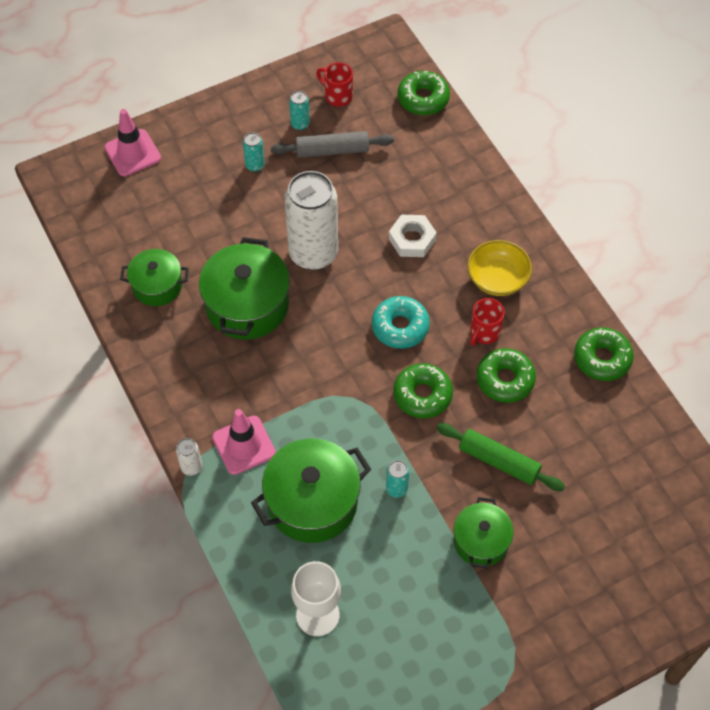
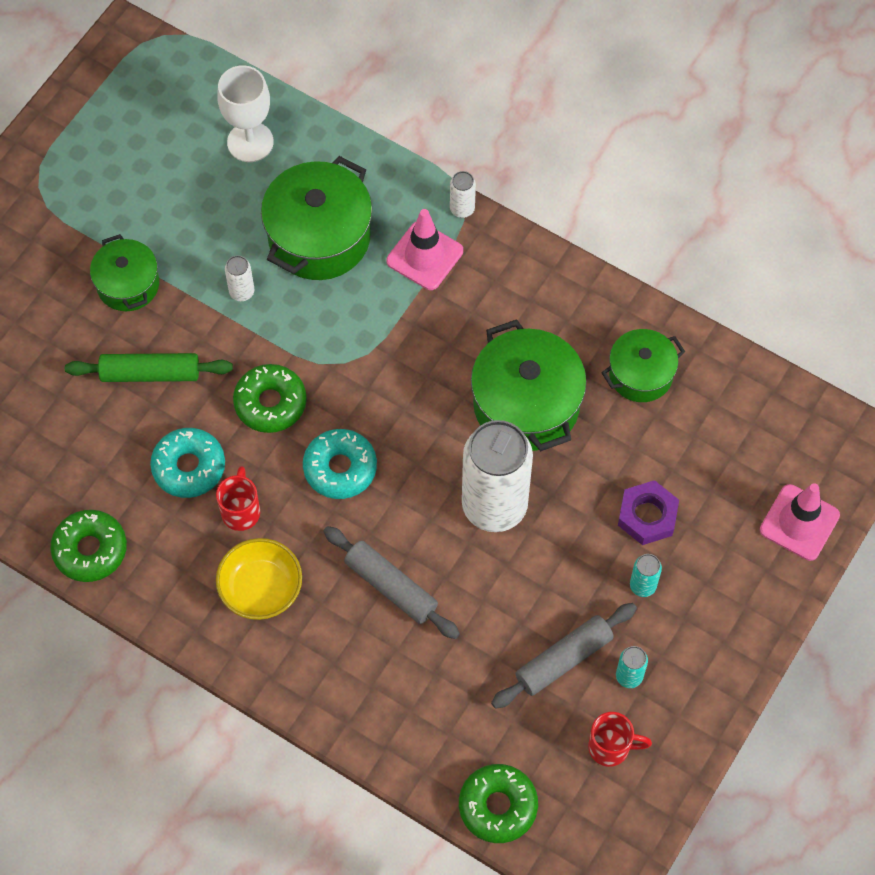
camera: 150 degrees right, 5 degrees up
(221, 201) = (647, 516): none -> purple nut
(396, 489) = (242, 292): turquoise can -> white can
(412, 239) = (391, 586): white nut -> grey rolling pin
(505, 380) = (189, 467): green donut -> turquoise donut

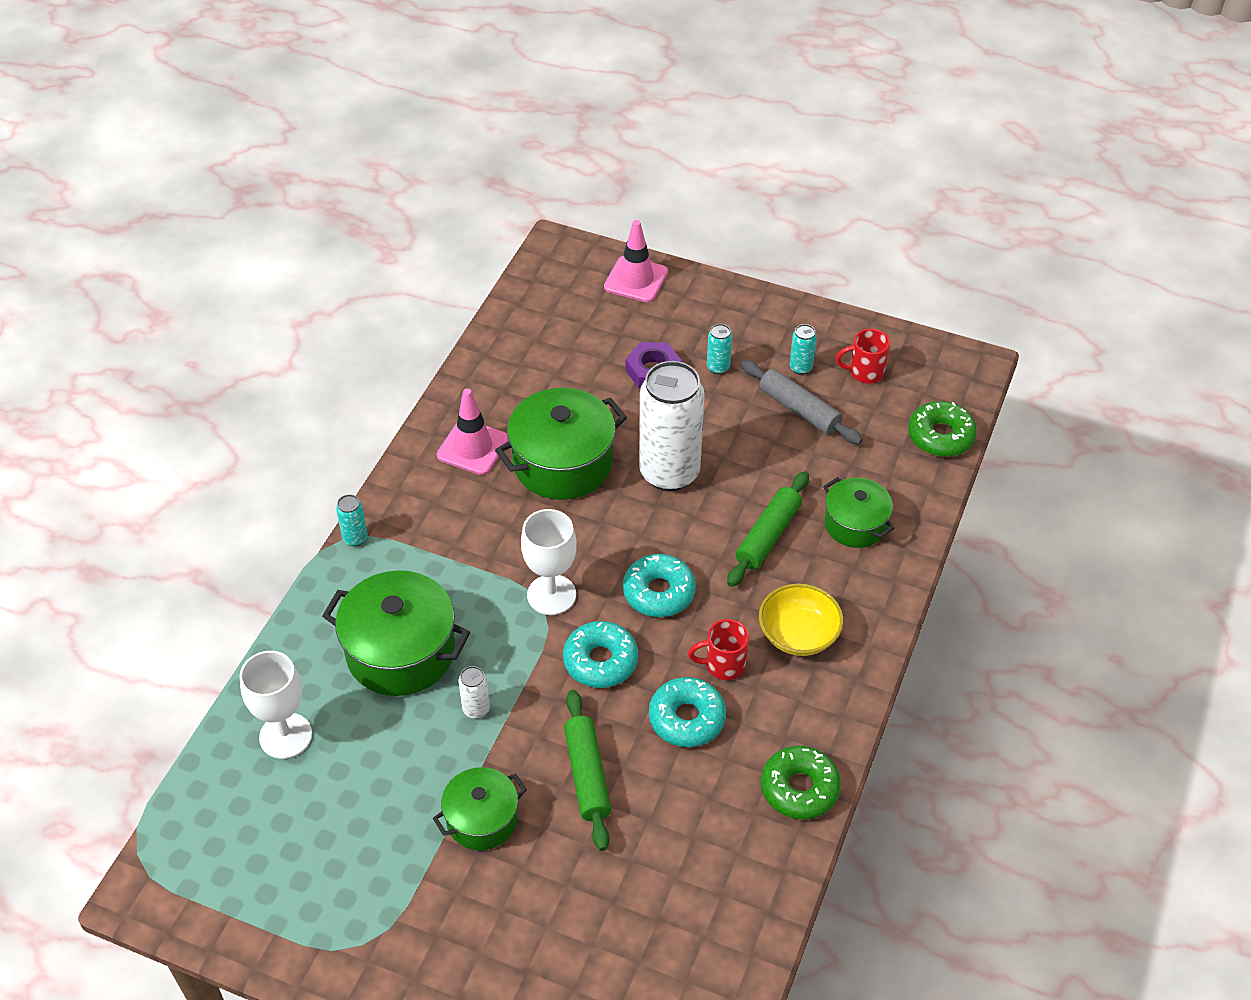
camera: 100 degrees left, 15 degrees down
(270, 403) = (600, 661): green donut -> turquoise donut
(357, 371) = (551, 595): none -> white goblet
(391, 586) = (768, 536): grey rolling pin -> green rolling pin
(424, 256) = (413, 560): pink traffic cone -> pink traffic cone (473, 447)
(462, 209) = (355, 538): white can -> turquoise can
(611, 747) = (865, 372): red mug -> red mug turned 90 degrees counterclockwise
(640, 374) = (517, 388): green pot -> green pot (855, 524)

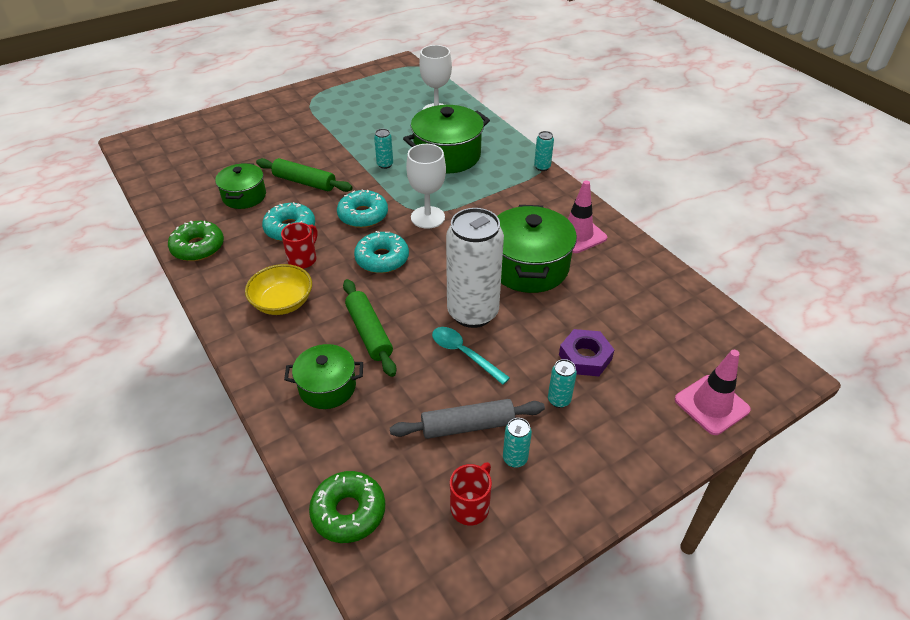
camera: 125 degrees right, 5 degrees down
(476, 709) = (385, 164): white can -> turquoise can
(482, 819) = (324, 144): green pot -> green pot (244, 196)
(726, 452) = (464, 354): none -> turquoise spoon

